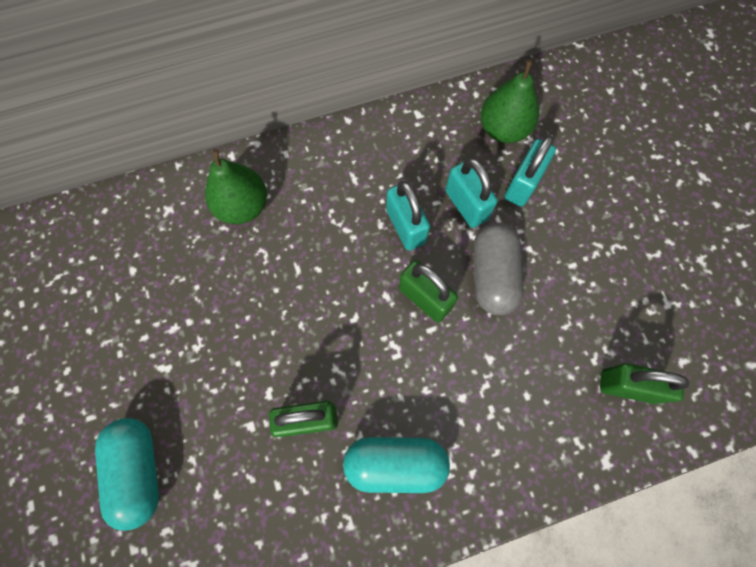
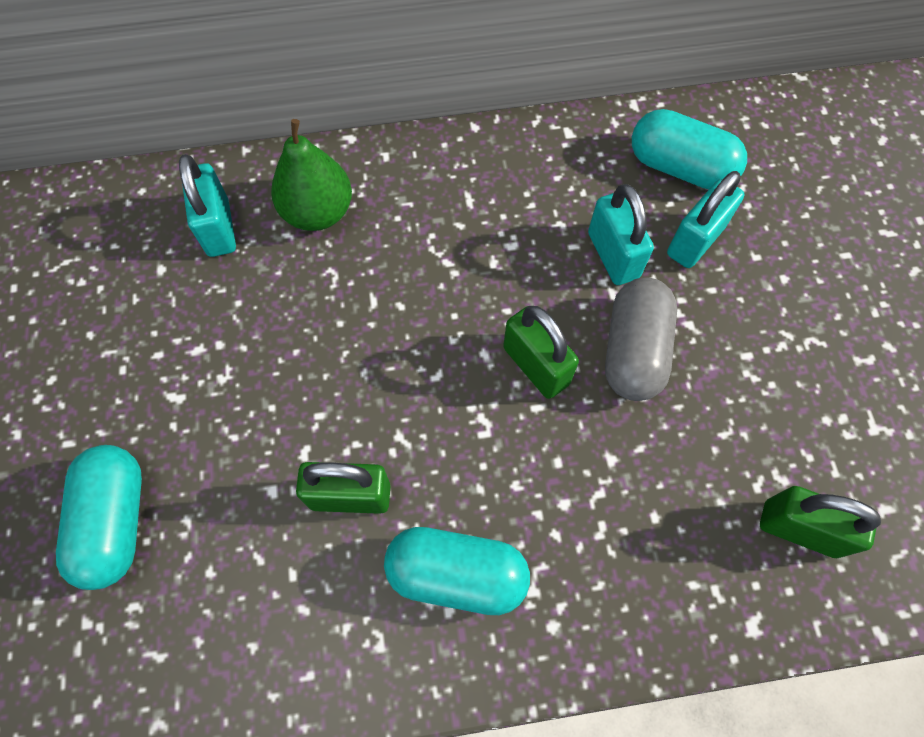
camera: 10 degrees right, 5 degrees down
(405, 226) = (526, 270): turquoise padlock -> turquoise padlock (218, 228)
(503, 129) = (680, 167): green pear -> turquoise capsule

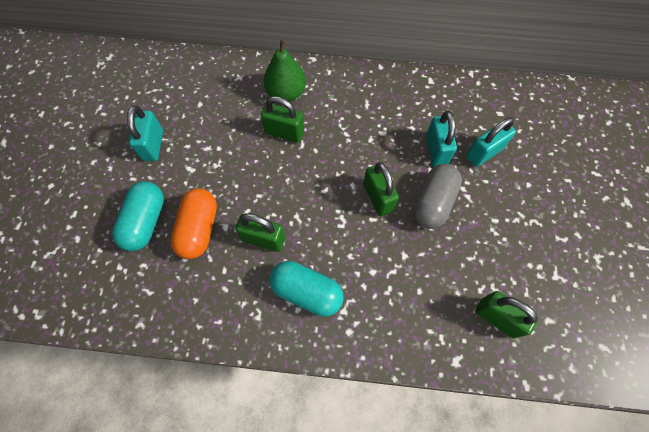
camera: 15 degrees right, 0 degrees up
(218, 228) = (234, 90): turquoise padlock -> turquoise padlock (153, 145)
(223, 508) = (199, 229): none -> orange capsule
(334, 286) = (284, 132): none -> green padlock
(680, 167) = (487, 112): turquoise capsule -> none

